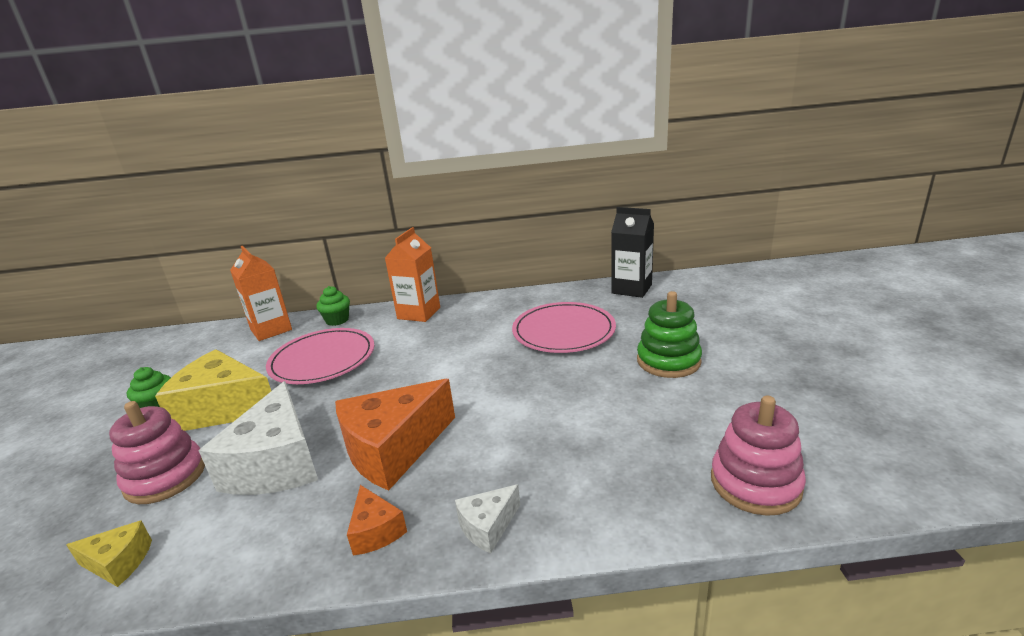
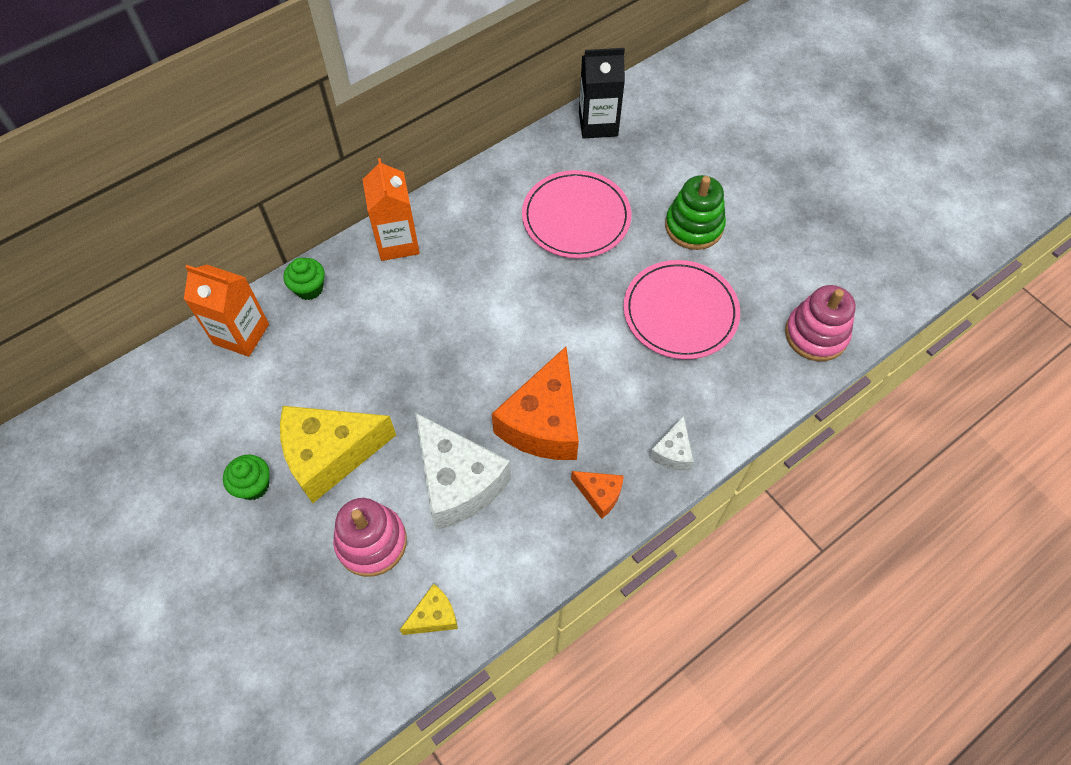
camera: 35 degrees left, 35 degrees up
(322, 359) = (361, 352): pink plate -> pink plate (680, 312)

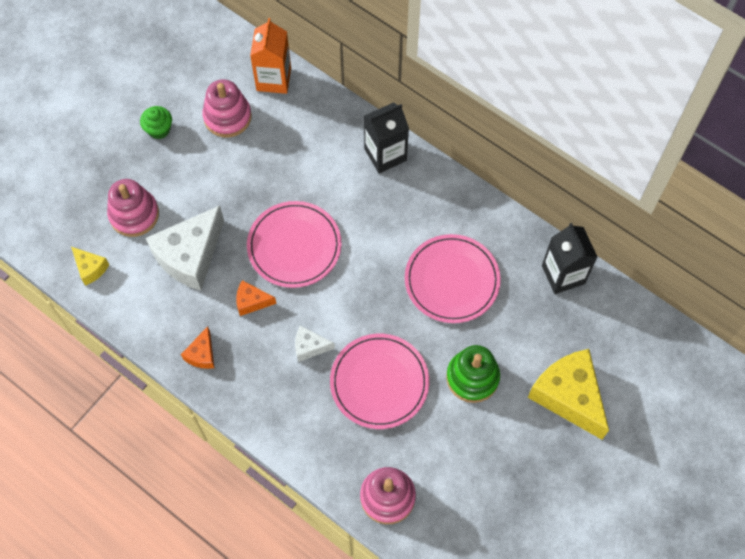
camera: 75 degrees right, 5 degrees up
(272, 398) = (227, 117): none -> pink stacking toy
(309, 288) = (325, 108): green cupcake -> none
(330, 455) = (192, 168): yellow cheese -> yellow cheese (568, 396)
(397, 242) = (385, 154): orange carton -> black carton
(483, 360) = (294, 246): none -> pink plate
(543, 422) = (251, 301): orange cheese -> orange cheese, size x0.48
(672, 452) = (249, 399): white cheese -> white cheese (310, 347)

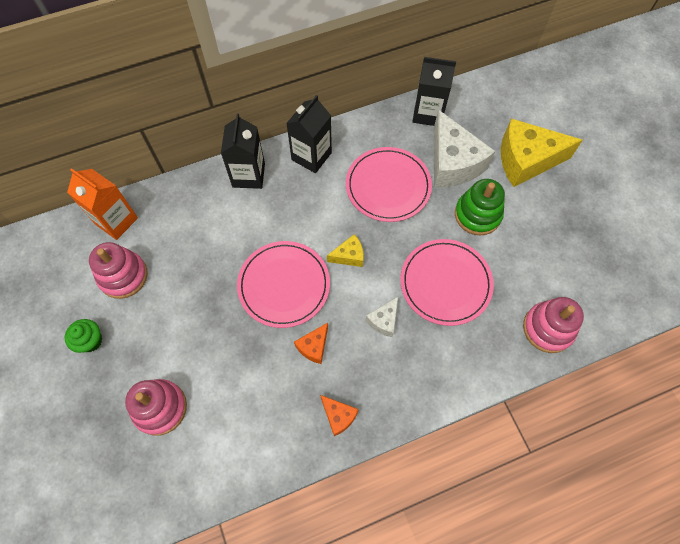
camera: 60 degrees left, 0 degrees up
(90, 268) = (187, 479): yellow cheese -> yellow cheese (349, 256)
(190, 256) = (236, 377): white cheese -> white cheese (452, 163)
(441, 196) = (311, 156): none -> black carton

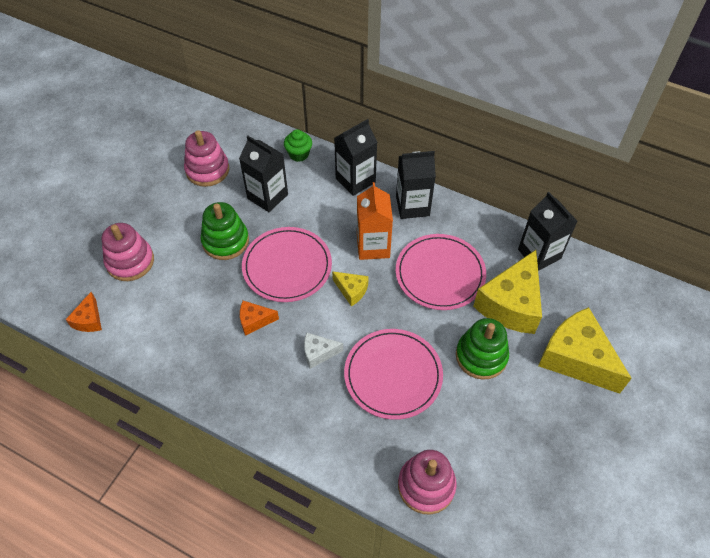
camera: 50 degrees right, 10 degrees down
(90, 341) = (146, 188): green cupcake -> green cupcake (299, 154)
(116, 221) = (244, 136): orange carton -> orange carton (373, 246)
(200, 249) = (267, 196): none -> black carton
(214, 314) = (225, 241): none -> green stacking toy
(338, 416) = (213, 377): orange cheese -> orange cheese (89, 320)
(452, 163) = (511, 304): white cheese -> yellow cheese

